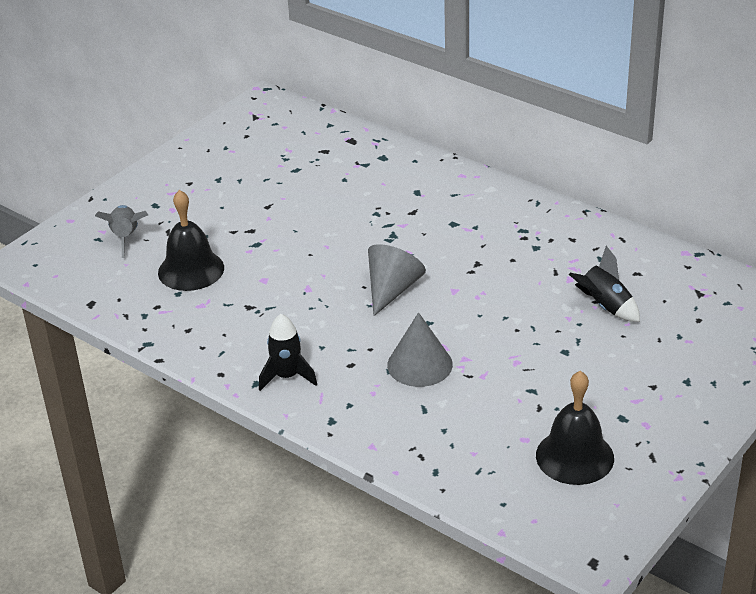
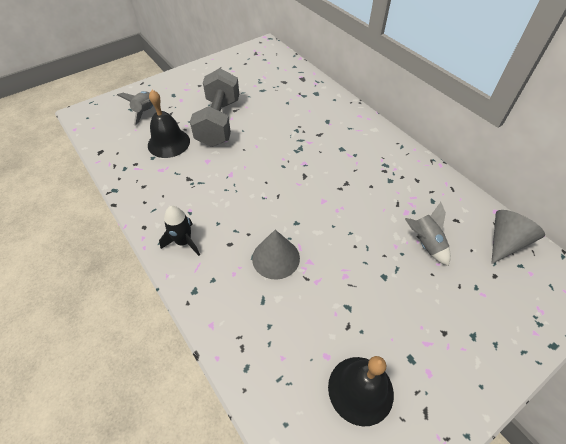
camera: 15 degrees right, 15 degrees up
(252, 227) = (219, 122): none -> grey dumbbell
(392, 290) = (282, 189): grey cone -> grey cone (505, 242)
(605, 306) = (425, 243): black rocket -> grey rocket

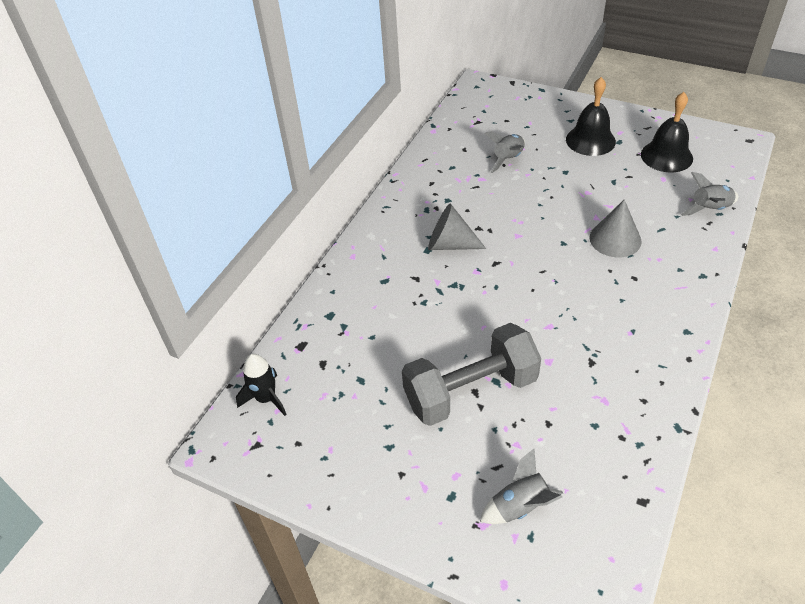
camera: 115 degrees left, 5 degrees down
(168, 143) = (555, 424): black bell -> black bell (590, 140)
(184, 242) = (669, 313): black rocket -> black rocket (266, 398)
(257, 363) = (710, 209): none -> grey rocket
(505, 242) = (466, 121): grey cone -> grey cone (450, 244)

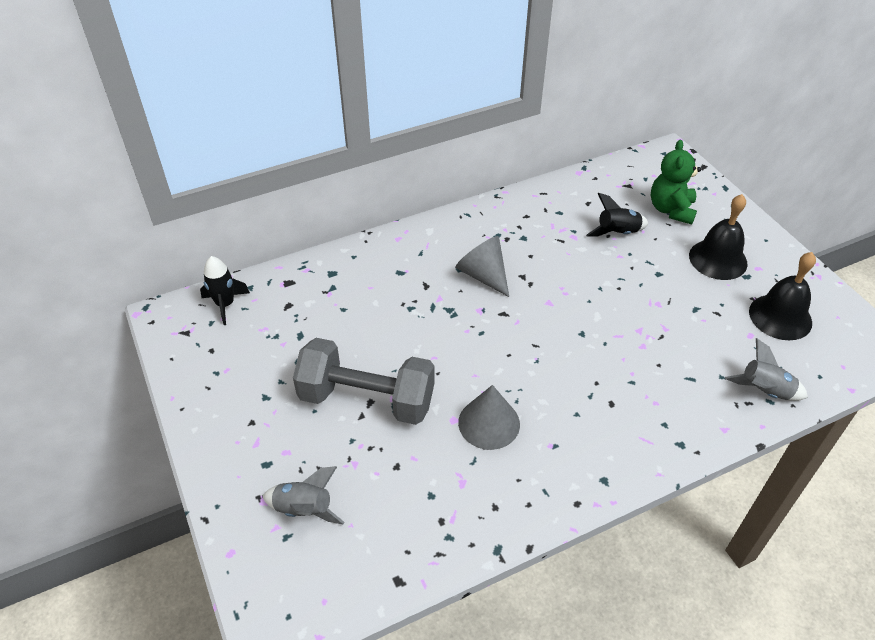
camera: 35 degrees right, 0 degrees up
(508, 159) = (617, 233): grey rocket -> black rocket
(525, 123) = (671, 210): none -> green teddy bear
(615, 239) = (634, 359): grey cone -> grey cone (489, 423)

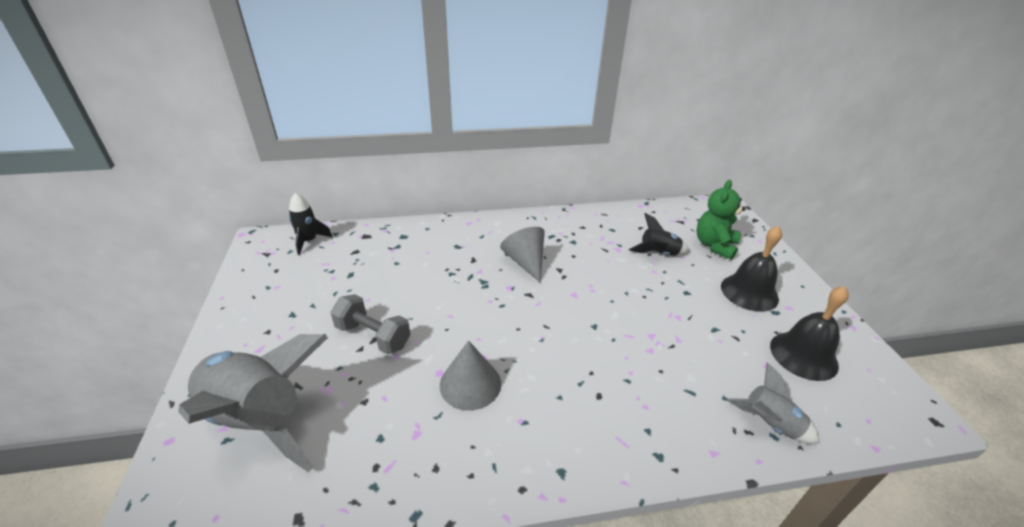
camera: 15 degrees right, 10 degrees down
(304, 509) = (259, 418): grey rocket -> grey rocket, size x2.09
(367, 399) = (373, 336): grey dumbbell -> grey dumbbell, size x0.63

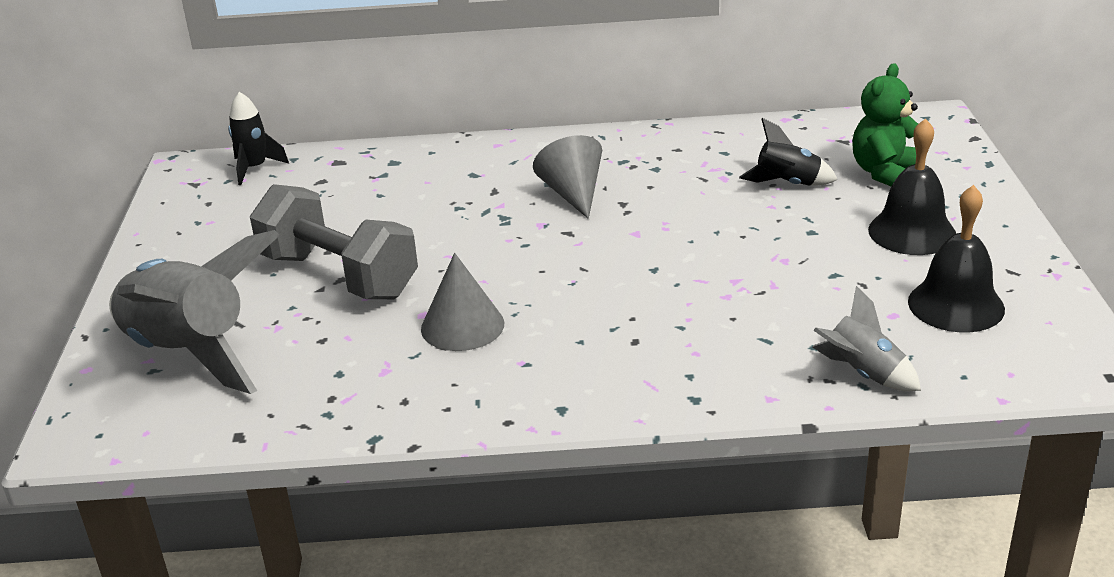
camera: 10 degrees right, 5 degrees down
(373, 336) = (339, 276): grey dumbbell -> grey dumbbell, size x1.59

